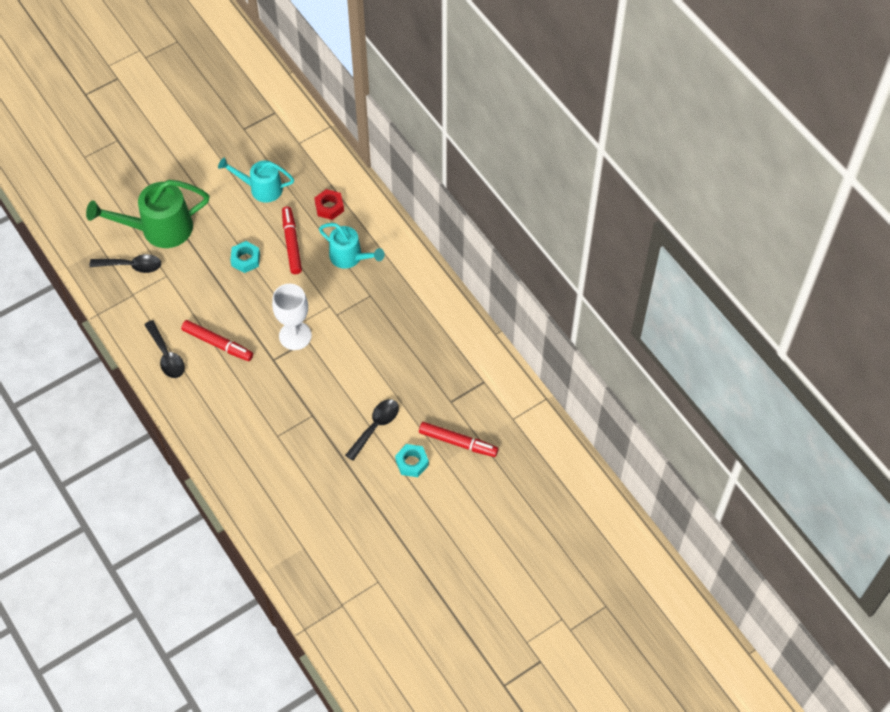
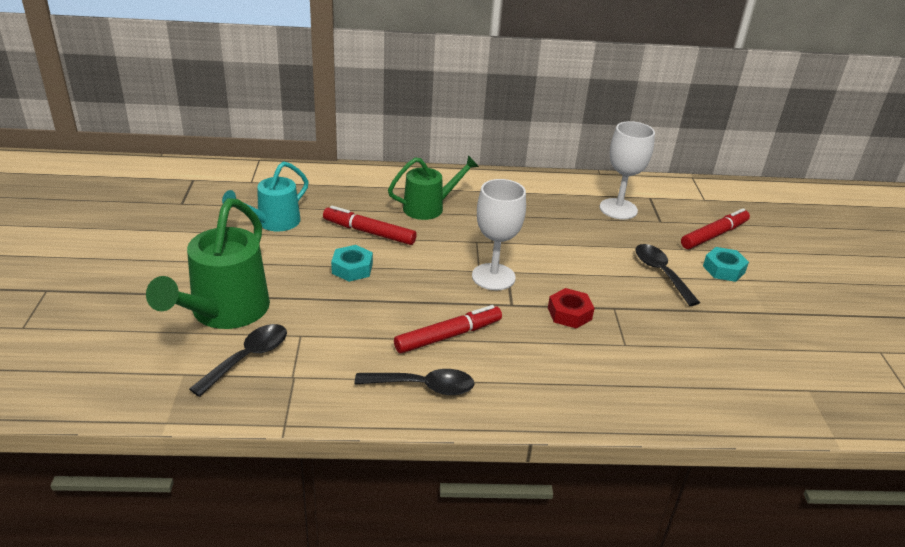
camera: 60 degrees left, 25 degrees down
(329, 207) = (353, 195): red nut -> red nut (569, 313)
(350, 257) = (429, 207): turquoise watering can -> green watering can
(446, 368) = (618, 209): none -> white goblet

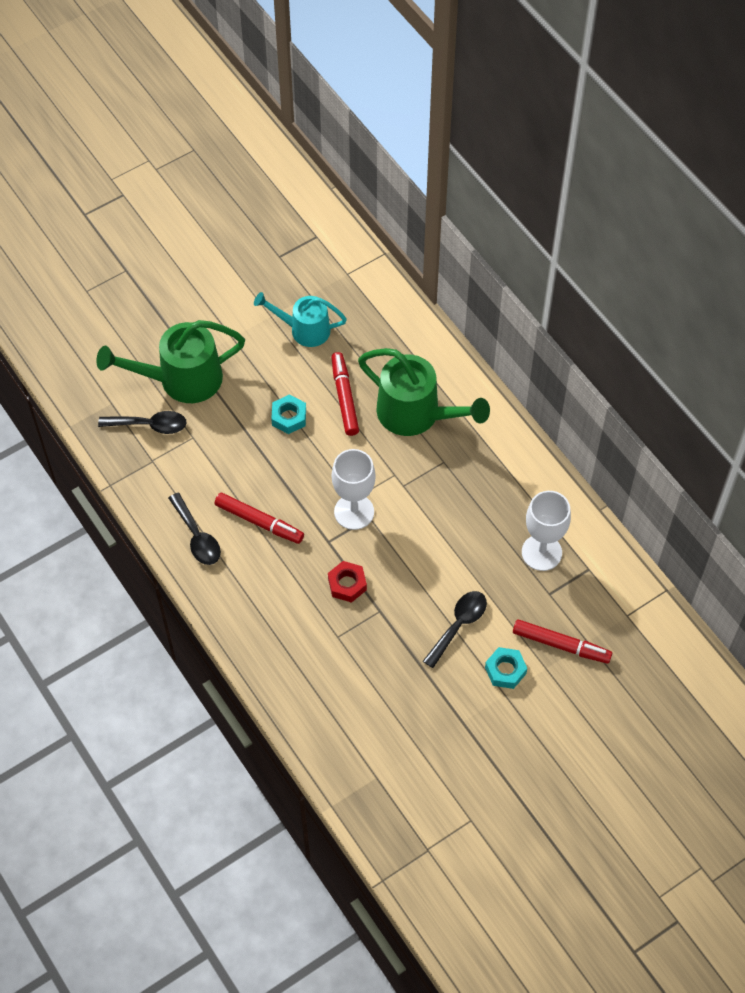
camera: 60 degrees right, 25 degrees up
(429, 207) = (417, 415): green watering can -> green watering can, size x1.56

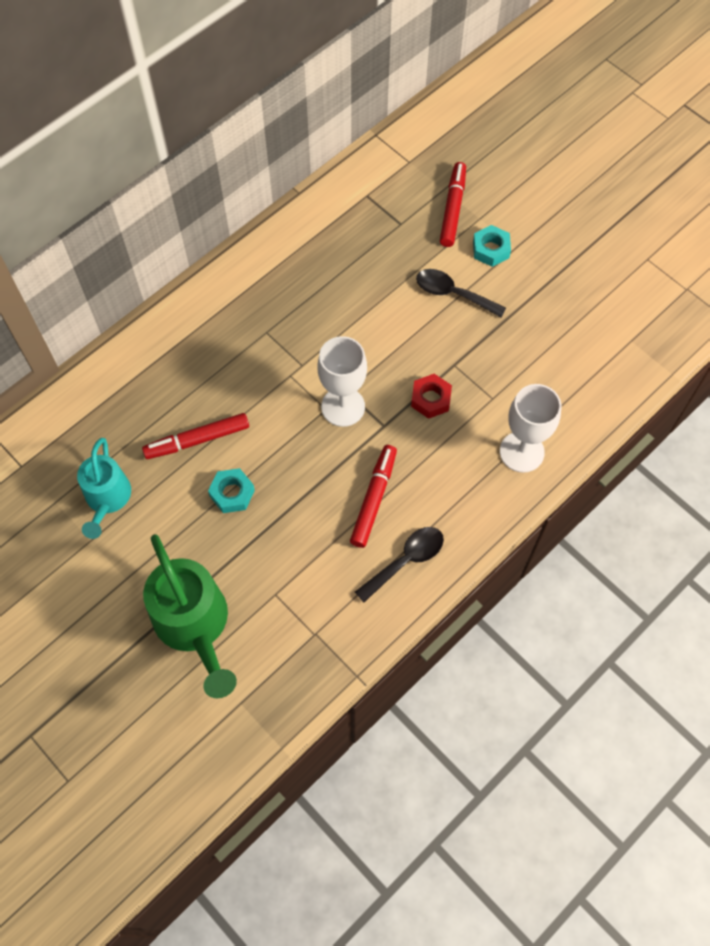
camera: 100 degrees left, 5 degrees up
(149, 425) = (265, 648): black spoon -> none
(417, 415) = (211, 365): green watering can -> none
(541, 552) = (356, 234): white goblet -> white goblet (521, 452)

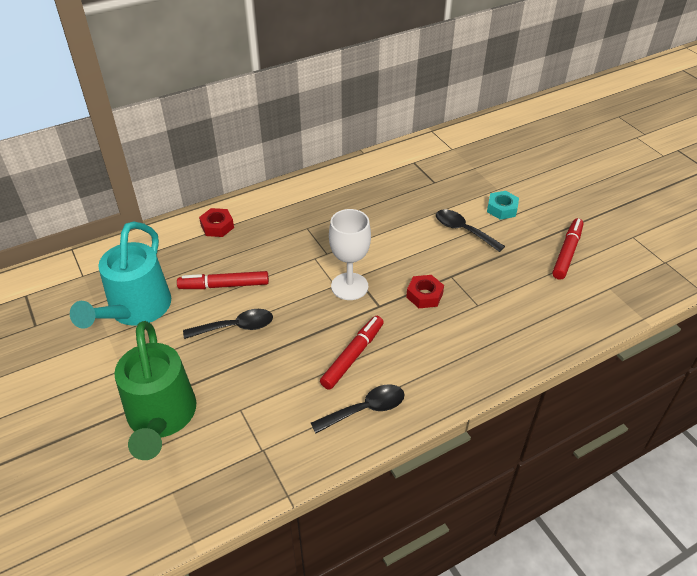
camera: 15 degrees right, 20 degrees down
(107, 499) = (135, 310): turquoise watering can -> turquoise watering can, size x1.56
(155, 355) = (217, 226): none -> red nut
(232, 493) = (236, 327): turquoise nut -> black spoon
(452, 209) = (478, 180): red marker -> red marker (567, 253)
(521, 452) = (494, 348): white goblet -> none

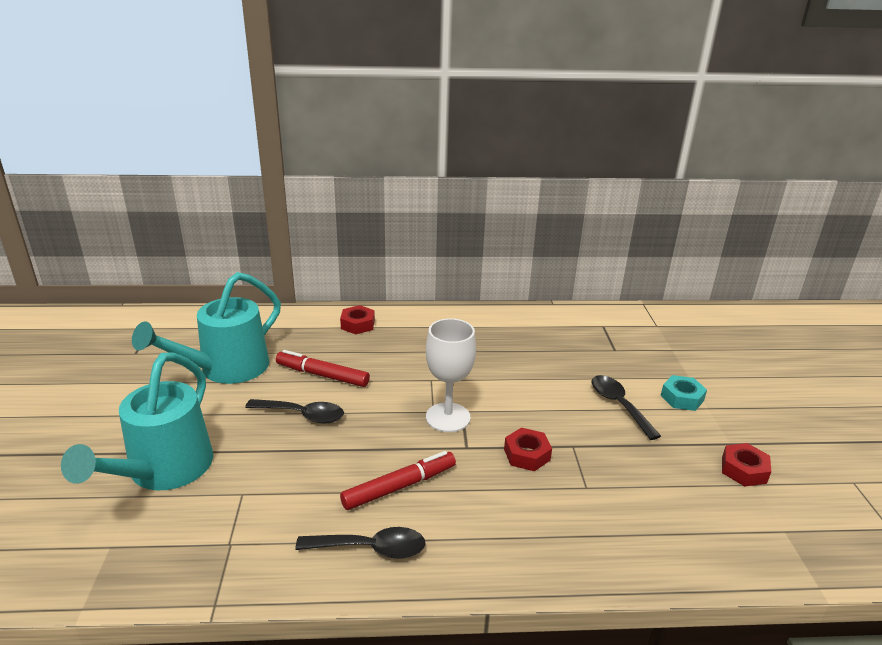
camera: 25 degrees right, 15 degrees down
(161, 419) = (163, 472): green watering can -> turquoise watering can
(567, 253) = (743, 470): red marker -> red nut

